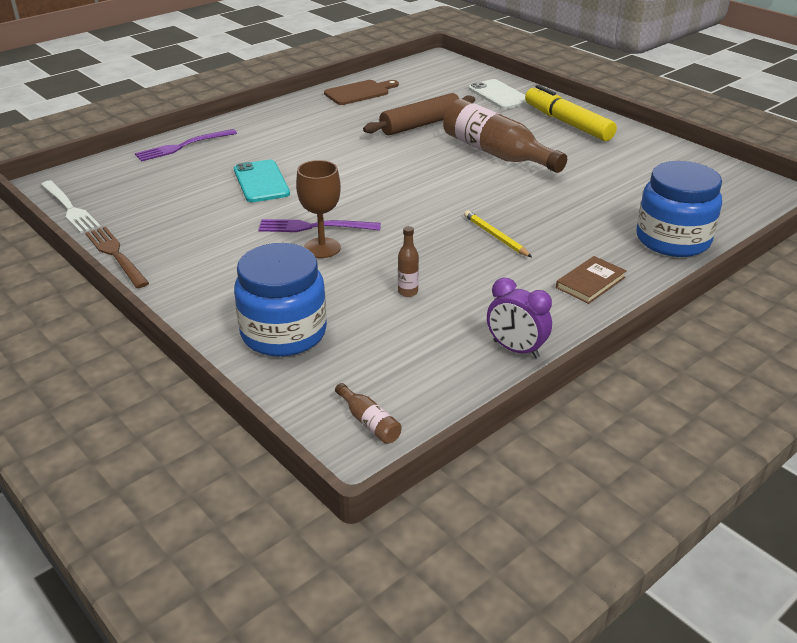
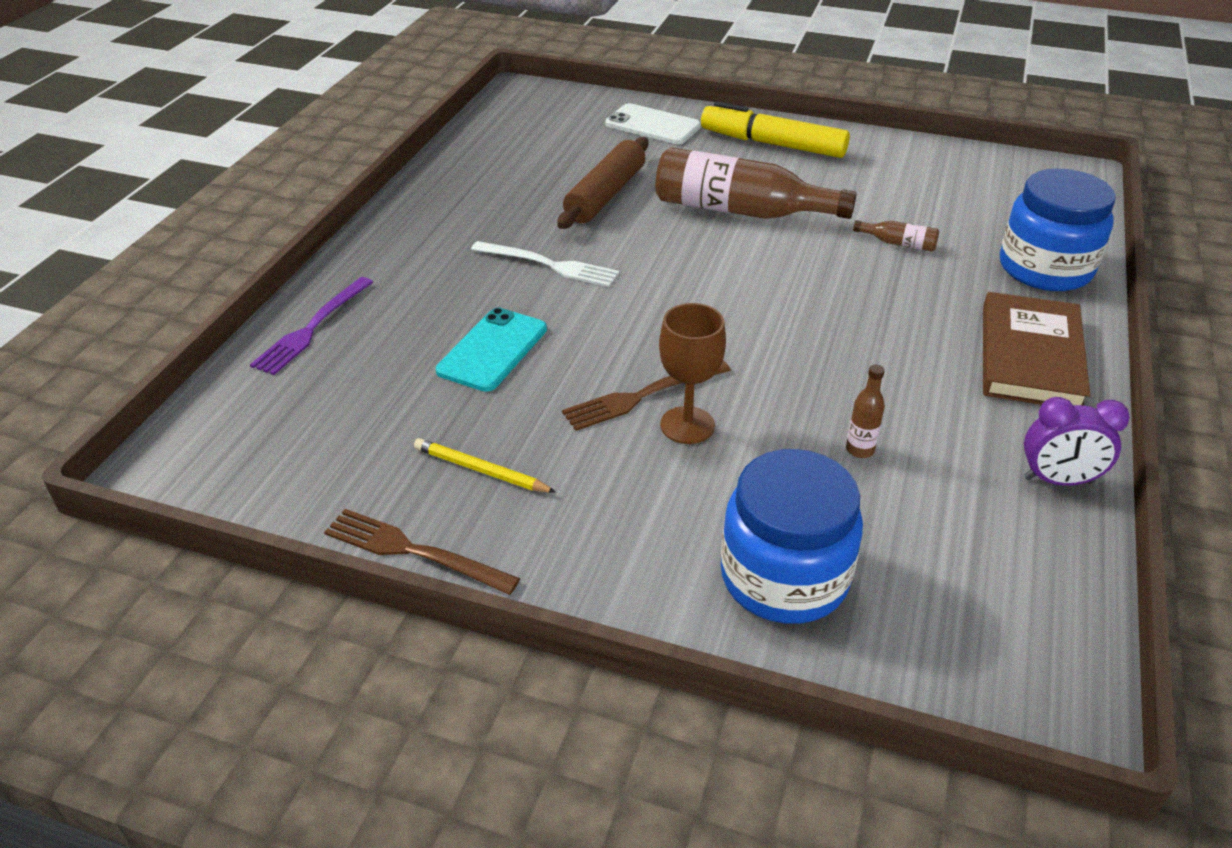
camera: 30 degrees left, 5 degrees up
(69, 208) = (246, 498): white fork -> white fork (549, 265)
(261, 182) = (492, 350): turquoise phone -> turquoise phone turned 75 degrees clockwise
(314, 227) = (642, 396): purple fork -> brown fork
(359, 92) = (472, 167): brown cutting board -> none
(369, 422) = (1025, 661): brown bottle -> brown bottle (898, 243)
(495, 236) = (867, 330): yellow pencil -> yellow pencil (481, 470)
(590, 282) = (1030, 356): brown book -> brown book, size x1.80

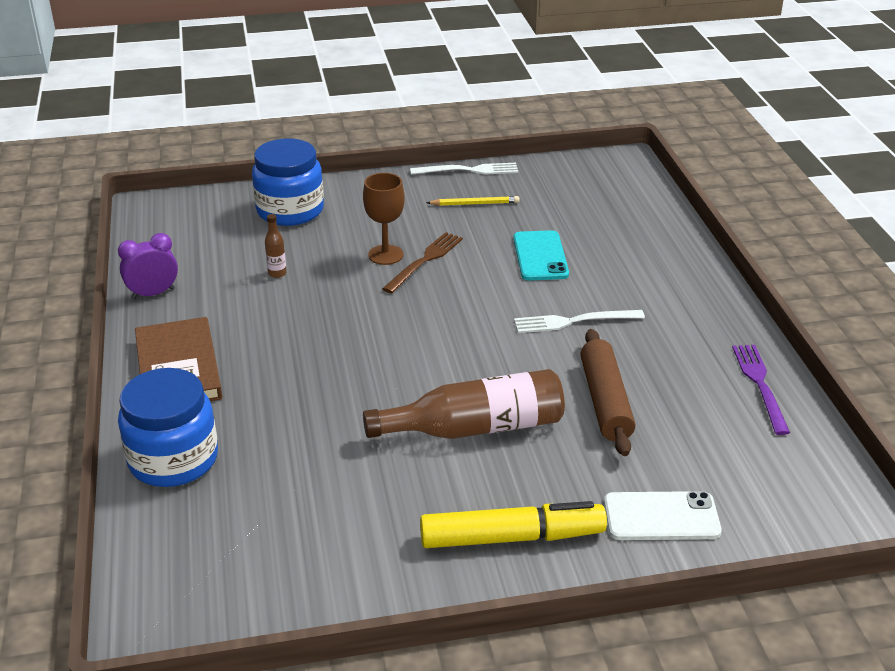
camera: 150 degrees right, 5 degrees down
(312, 328) = (661, 233): purple fork -> purple fork (760, 384)
(414, 551) = (468, 170): brown fork -> white fork
(898, 243) = (314, 441): brown bottle -> none

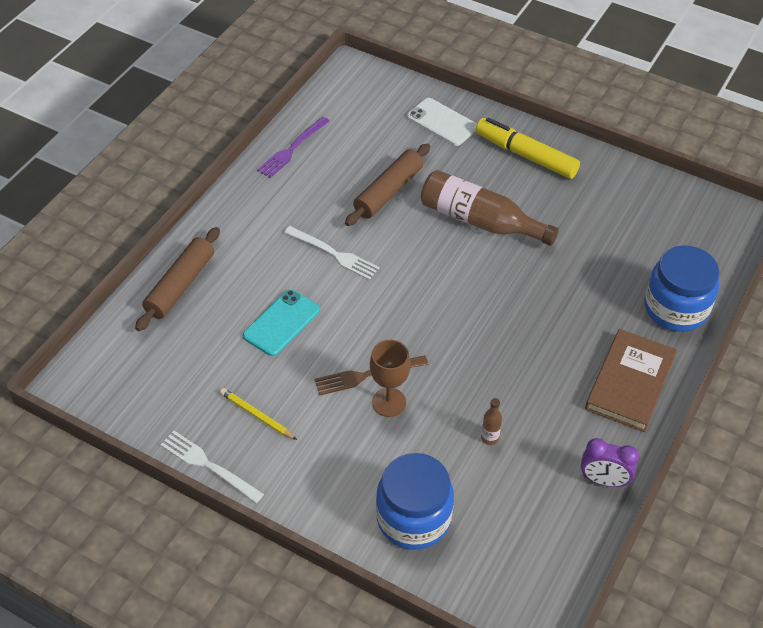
camera: 140 degrees left, 15 degrees up
(656, 237) = (180, 285): none -> brown rolling pin

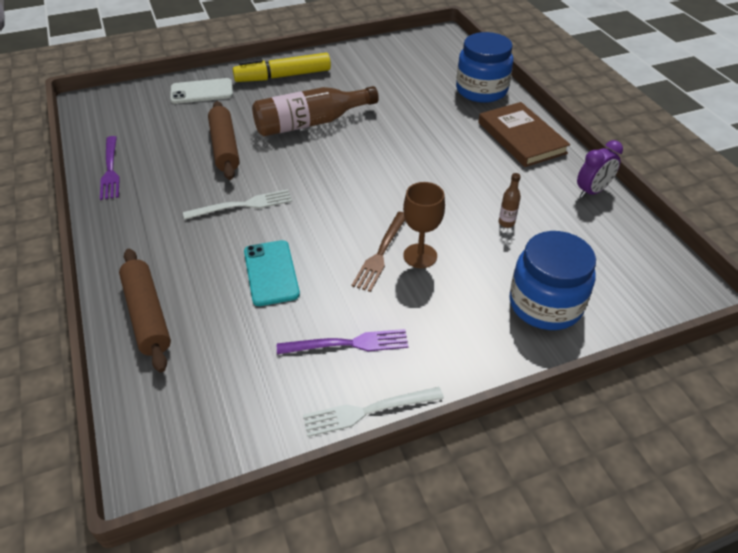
camera: 50 degrees left, 5 degrees down
(256, 415) = (348, 344): yellow pencil -> purple fork

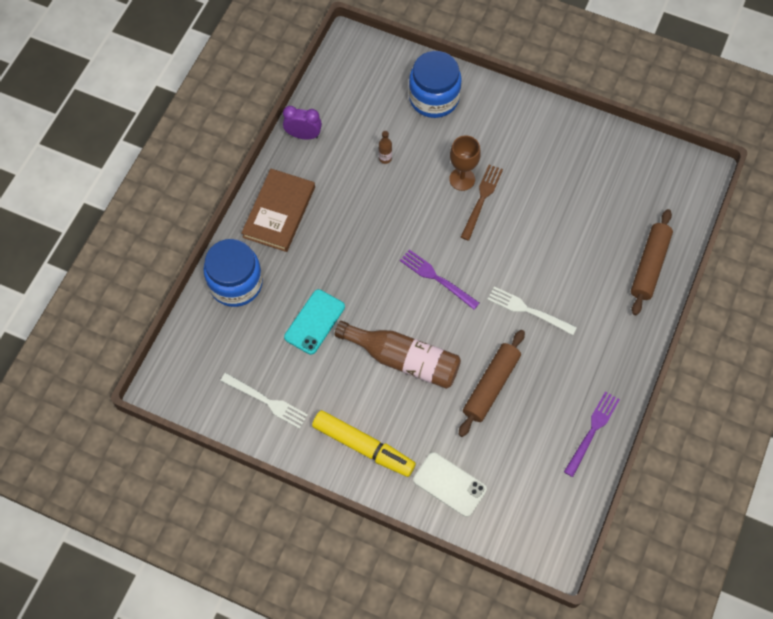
camera: 135 degrees left, 20 degrees up
(271, 273) = (557, 238): turquoise phone -> turquoise phone (314, 322)
(348, 344) = (557, 160): purple fork -> purple fork (437, 278)
(368, 411) = (582, 121): white fork -> white fork (266, 401)
(381, 253) = (482, 199): brown fork -> brown fork turned 45 degrees counterclockwise

